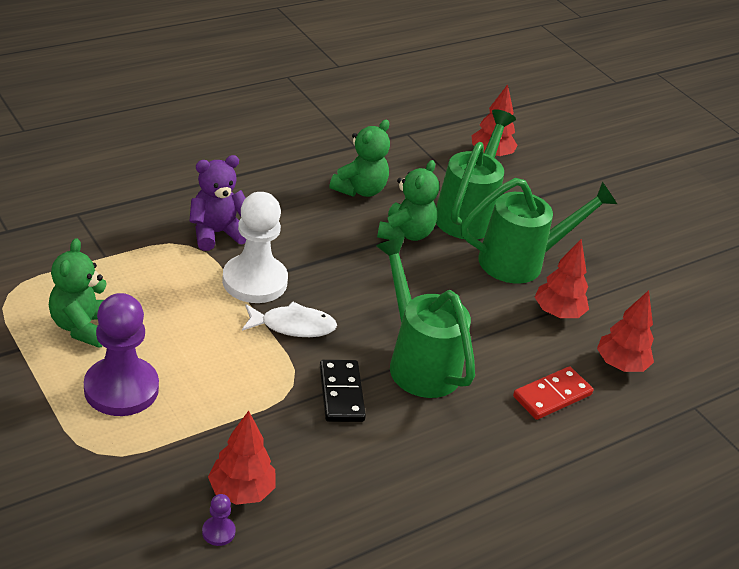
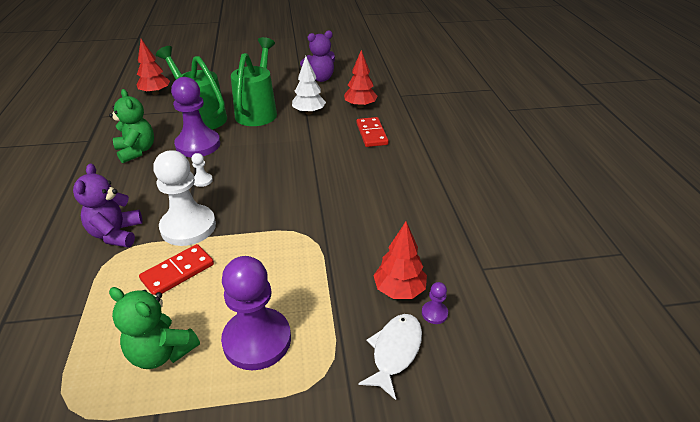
camera: 60 degrees left, 0 degrees up
(185, 299) = (178, 272): none -> red domino
(293, 326) = (249, 219): white fish -> white fish (395, 352)
(339, 263) = (202, 180): none -> white pawn
(341, 393) = (328, 214): black domino -> none
(405, 234) = (198, 145): green teddy bear -> purple pawn
(418, 362) = (318, 173): green watering can -> none
(558, 313) = (309, 112): red tree -> white tree
(665, 299) = (320, 79): none -> purple teddy bear

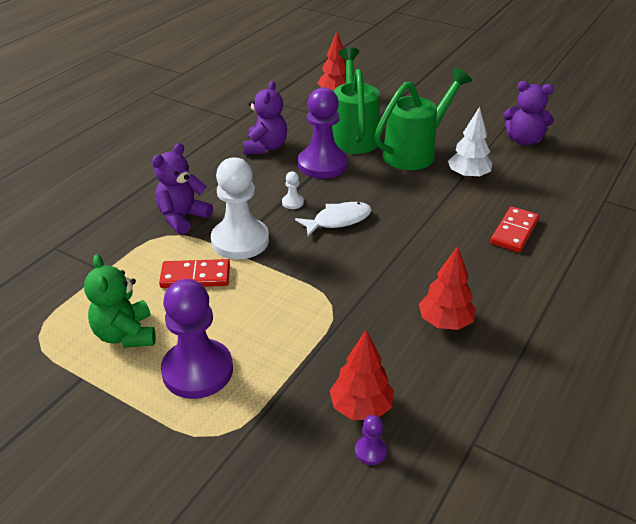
camera: 40 degrees right, 0 degrees up
(137, 151) = (265, 147): green teddy bear -> purple teddy bear
(360, 106) = (537, 193): red tree -> red tree (445, 322)
(395, 352) = (295, 458): white fish -> white fish (338, 220)

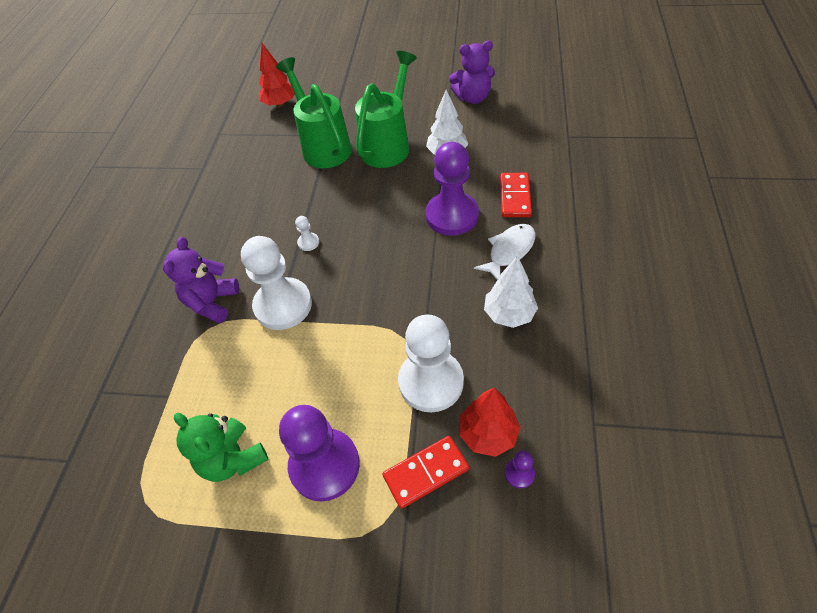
camera: 20 degrees left, 15 degrees up
(195, 276) = (263, 363): red domino -> red domino (426, 472)
(265, 147) = (248, 190): purple teddy bear -> none
(322, 164) = (312, 189): purple pawn -> purple pawn (452, 215)
(333, 346) = (431, 382): none -> white pawn
(338, 220) = (361, 245): white fish -> white fish (509, 251)
(445, 322) = (509, 314): red tree -> white tree

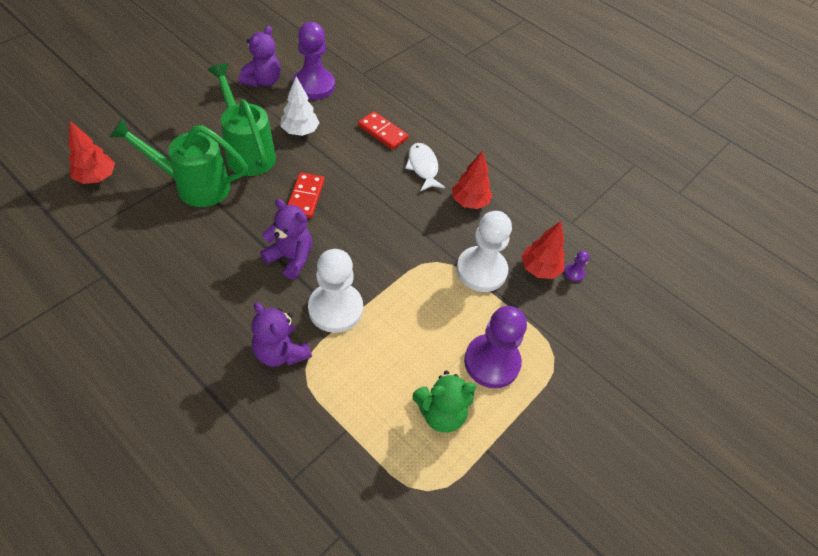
camera: 65 degrees left, 0 degrees up
(308, 242) = (290, 258): white pawn -> purple teddy bear
(426, 472) = (539, 314): red domino -> red domino (305, 197)
(452, 215) = (361, 170): purple pawn -> purple pawn (314, 85)
(509, 314) = (469, 202): white tree -> red tree

